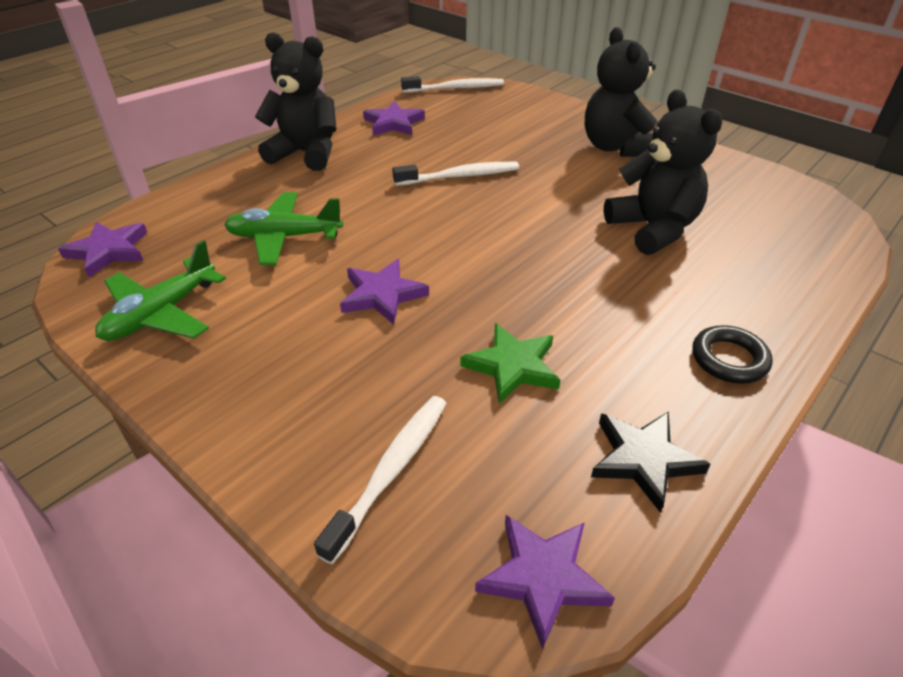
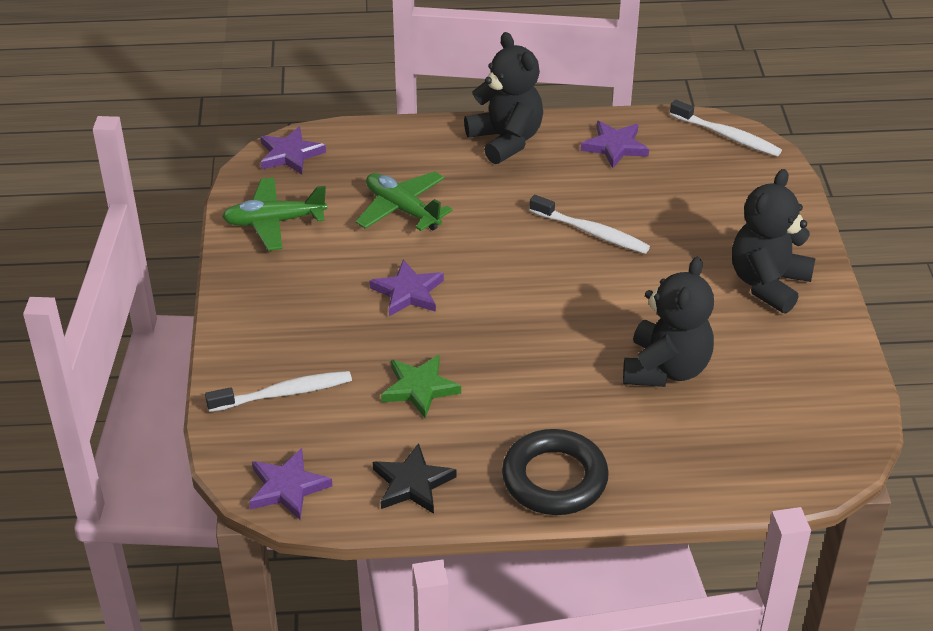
camera: 45 degrees right, 0 degrees up
(729, 359) = (554, 478): black ring -> black ring, size x1.64

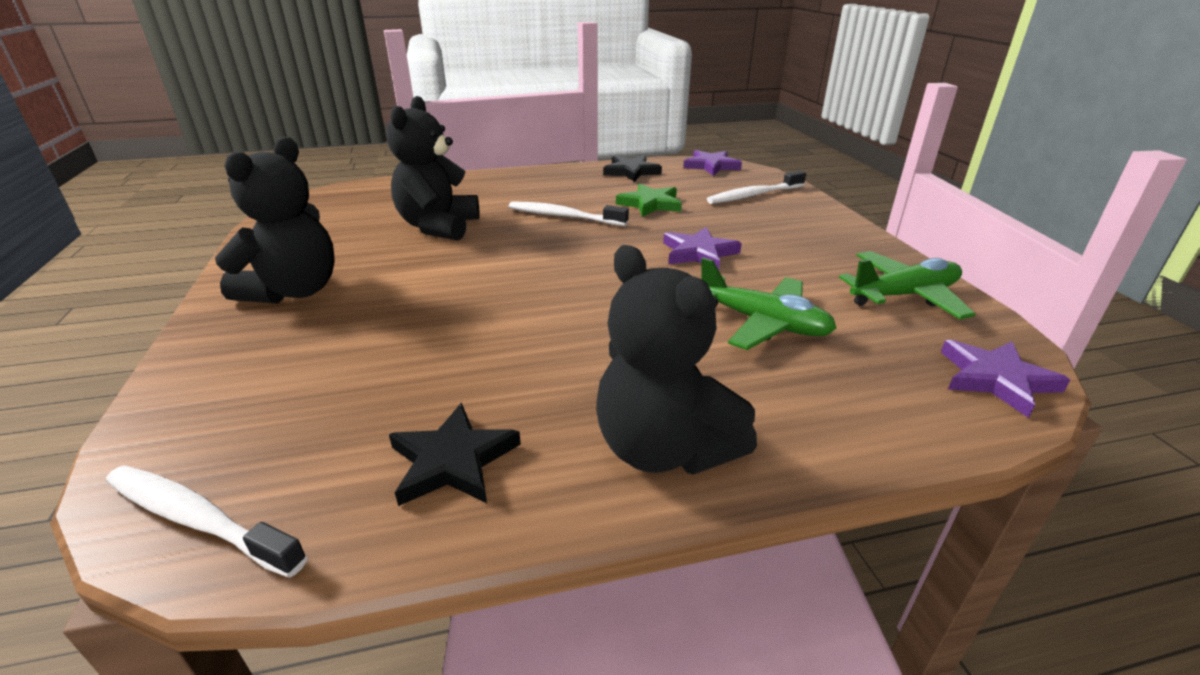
camera: 170 degrees right, 10 degrees down
(554, 478) = (534, 178): black ring -> none
(591, 232) = (504, 322): white toothbrush -> white toothbrush (564, 216)
(615, 146) = (453, 461): purple star -> black star

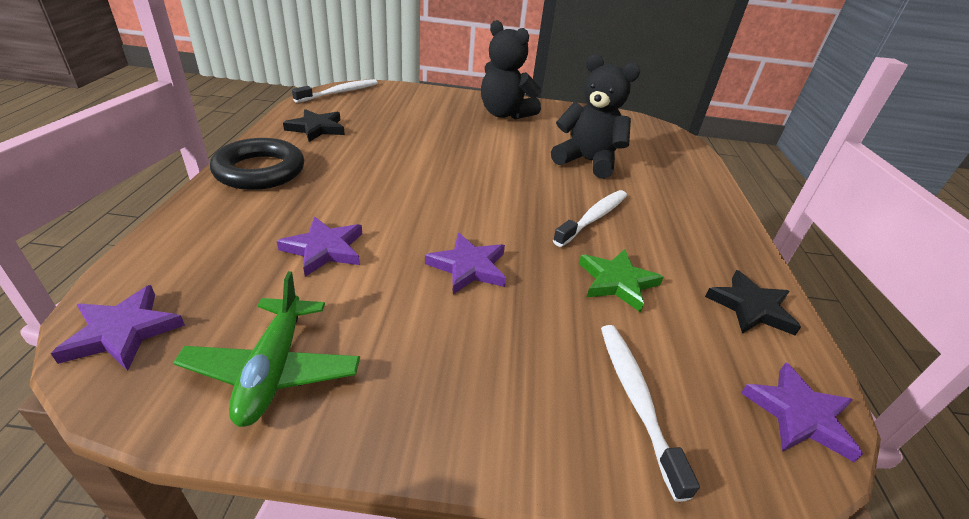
camera: 105 degrees right, 5 degrees up
(664, 448) = (260, 171): black teddy bear -> black ring
(763, 323) = (324, 249): green plane -> purple star

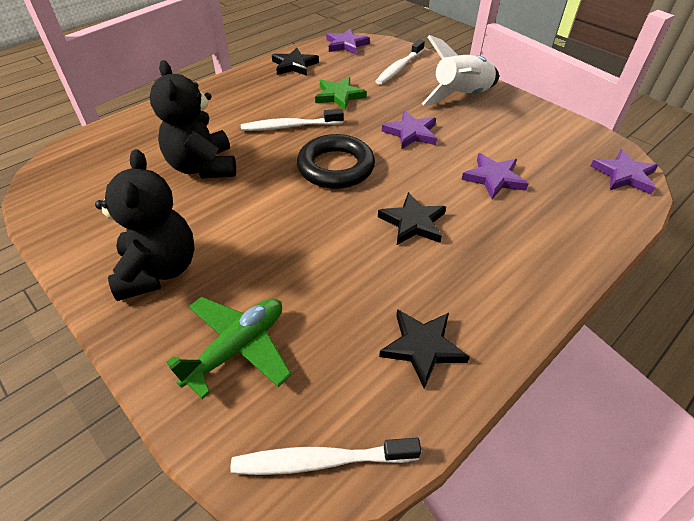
camera: 135 degrees left, 10 degrees up
(260, 171) = (519, 286): black ring -> black ring (336, 167)
(273, 369) = (546, 130): green plane -> green plane (237, 348)
(378, 182) = (413, 222): none -> black star
(465, 379) = (461, 97): none -> white rocket

